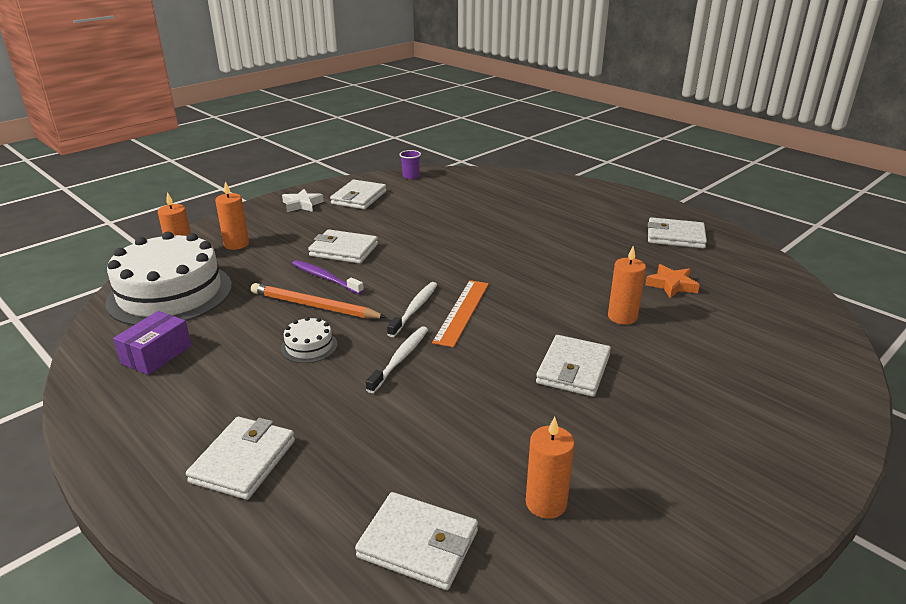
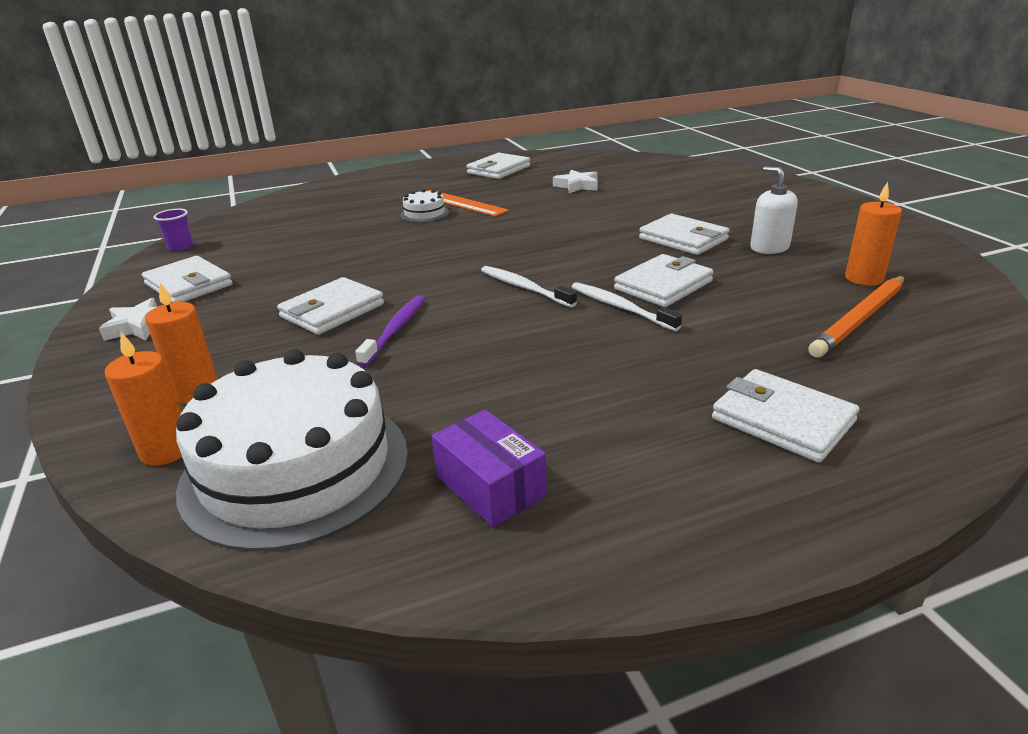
camera: 65 degrees left, 0 degrees up
(309, 346) = (557, 357): white cake -> white cake (424, 213)
(314, 306) = (462, 344): orange pencil -> orange pencil (859, 319)
(325, 278) = (395, 330): purple toothbrush -> purple toothbrush turned 135 degrees clockwise
(418, 544) = (917, 335): white wallet -> white wallet (663, 285)
(462, 312) = (550, 266): orange ruler -> orange ruler (461, 203)
(590, 428) = (769, 247): none -> white soap dispenser
(622, 317) = (613, 209): orange candle -> none
(671, 285) = (577, 186): orange star -> white star

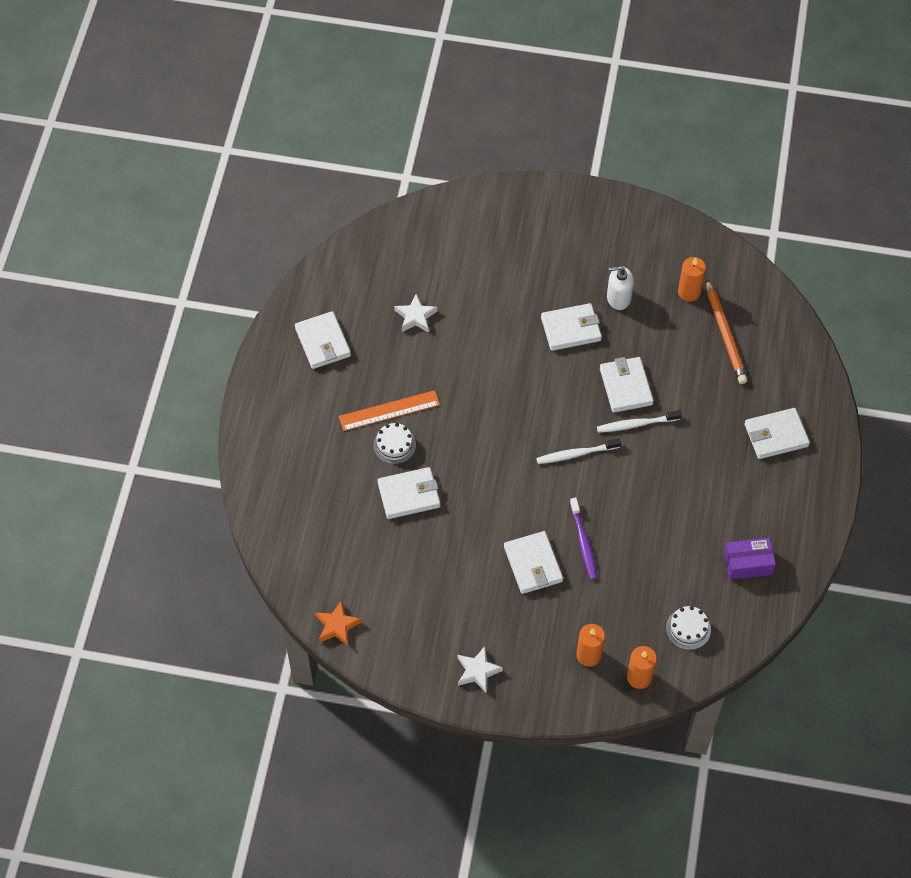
camera: 60 degrees left, 30 degrees up
(180, 247) = (337, 626): purple cup -> orange star
(188, 284) = (425, 633): white wallet -> white wallet (409, 495)
(296, 467) = (688, 629): white cake -> white cake, size x0.42
(395, 330) = (583, 542): purple toothbrush -> purple toothbrush turned 150 degrees counterclockwise

